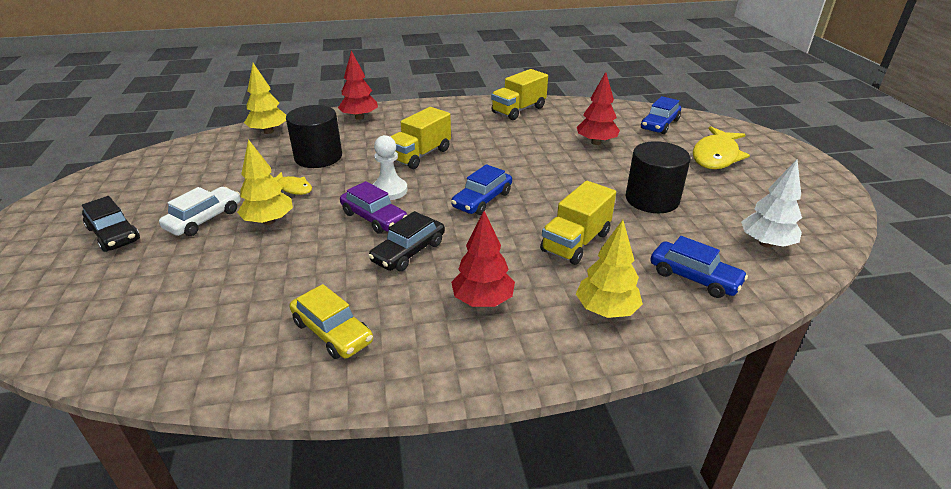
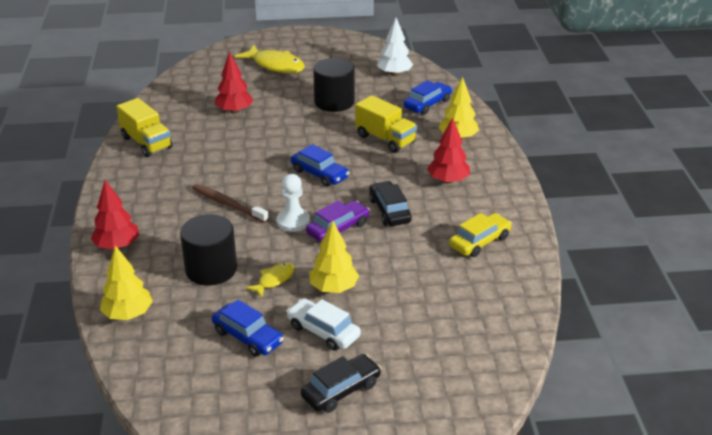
camera: 85 degrees left, 0 degrees up
(408, 252) = (389, 211): black car -> black car turned 150 degrees counterclockwise
(420, 155) = (228, 204): yellow truck -> brown toothbrush
(659, 124) = (211, 77): blue car -> blue car (247, 337)

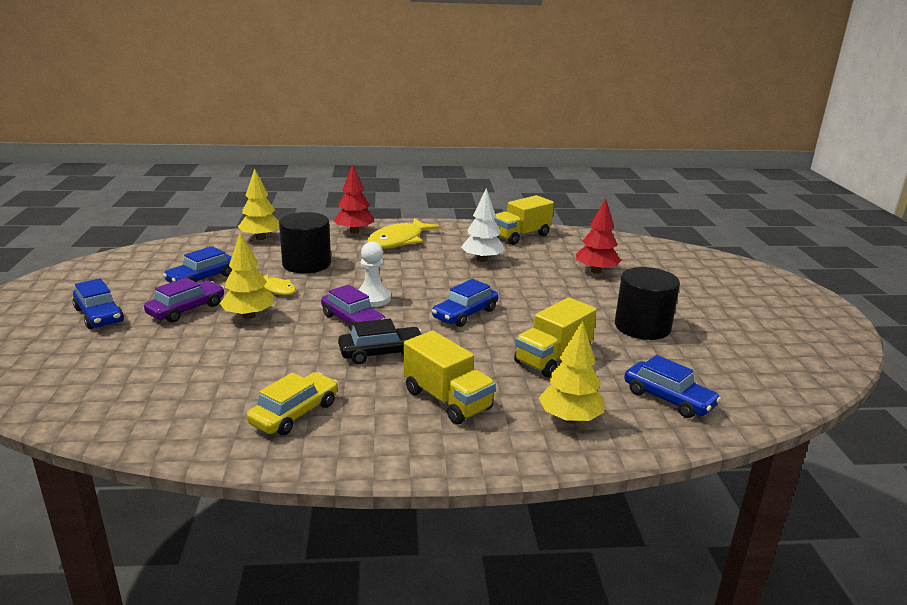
camera: 90 degrees right, 10 degrees down
(228, 204) = (410, 270): brown toothbrush -> none
(275, 65) = (722, 293): yellow fish -> yellow fish (399, 241)
(323, 331) = (186, 309): white car -> purple car
(341, 390) = (99, 315): black car -> blue car
(394, 74) = (753, 375): white tree -> white tree (482, 260)
(448, 181) = (447, 400): red tree -> yellow truck
(480, 242) = (295, 413): yellow car -> yellow car turned 105 degrees counterclockwise

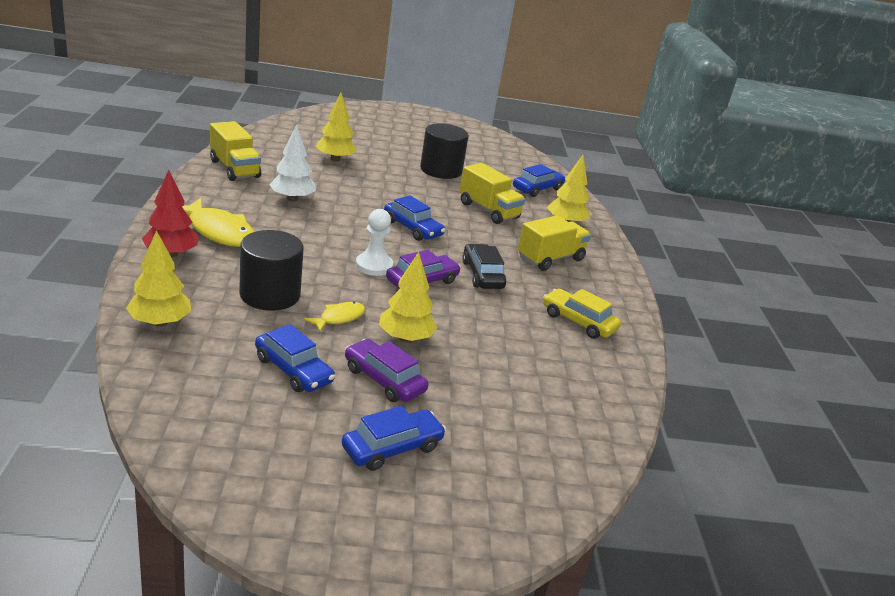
camera: 90 degrees left, 5 degrees up
(596, 271) = (335, 159): red tree -> yellow tree

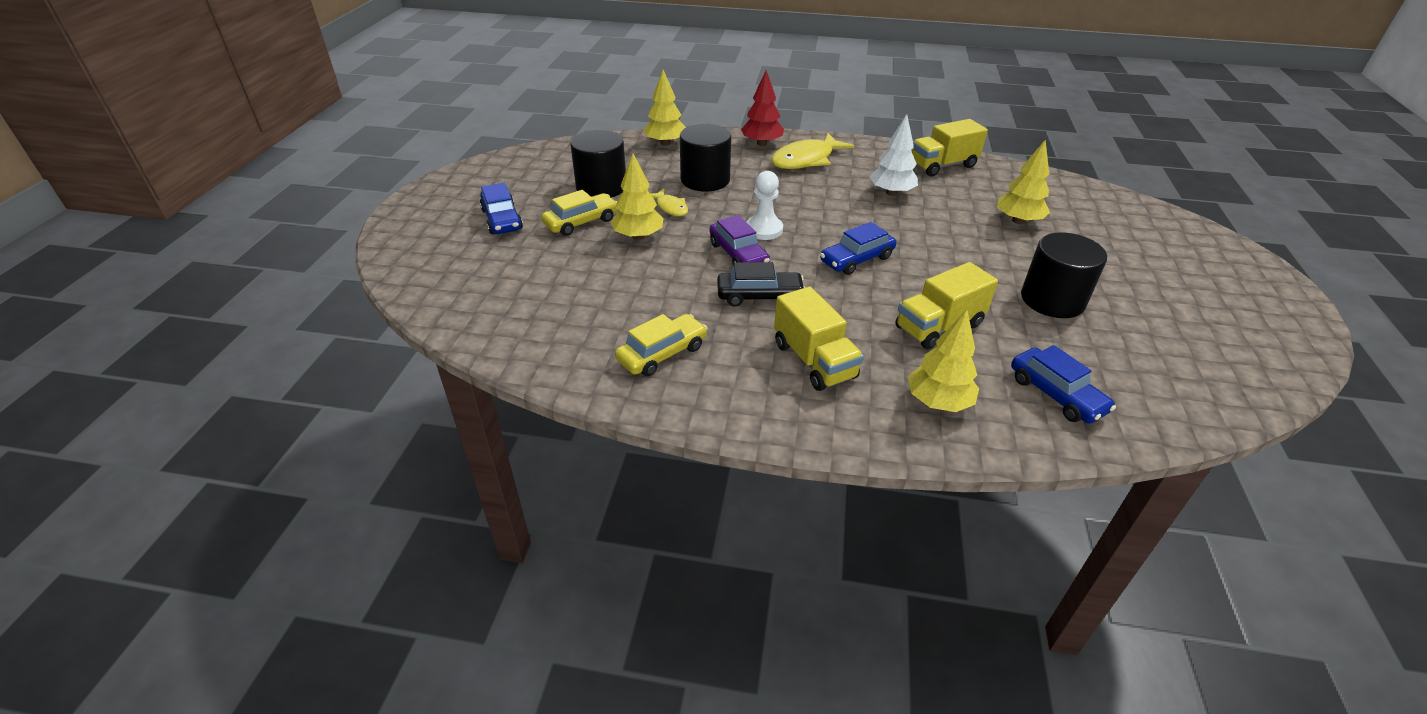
camera: 105 degrees right, 10 degrees up
(293, 370) = (601, 187): blue car -> black cylinder
(384, 380) = (581, 222): purple car -> yellow car

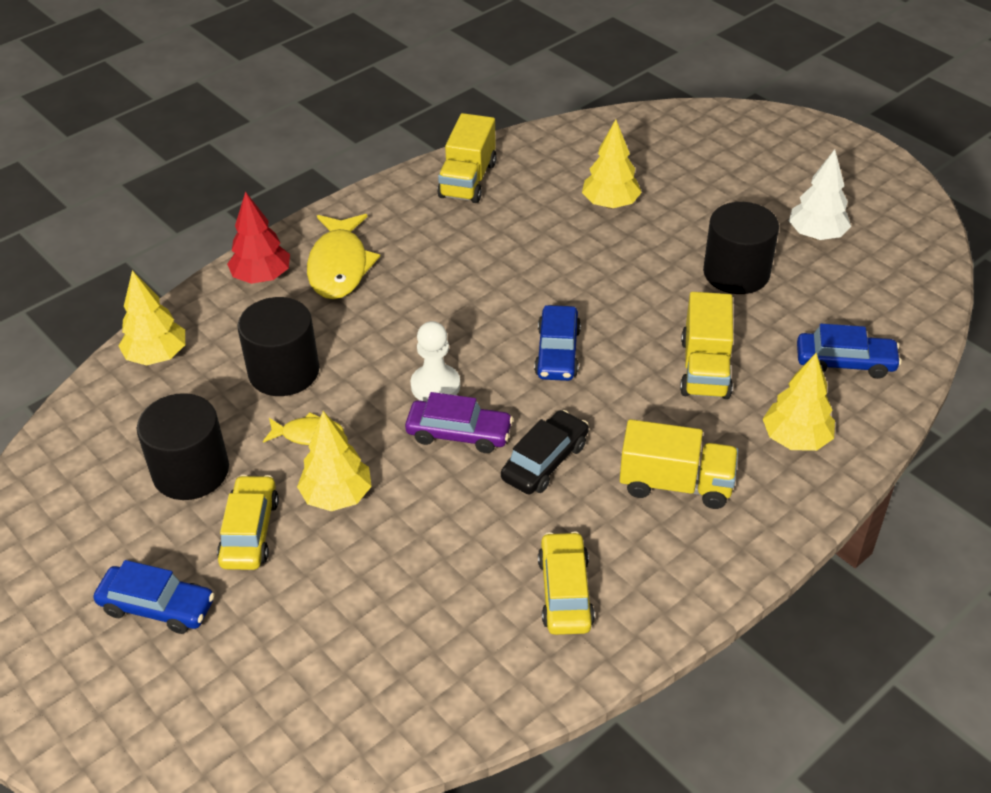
camera: 50 degrees left, 5 degrees up
(891, 193) = (474, 249): white tree -> white tree (816, 235)

